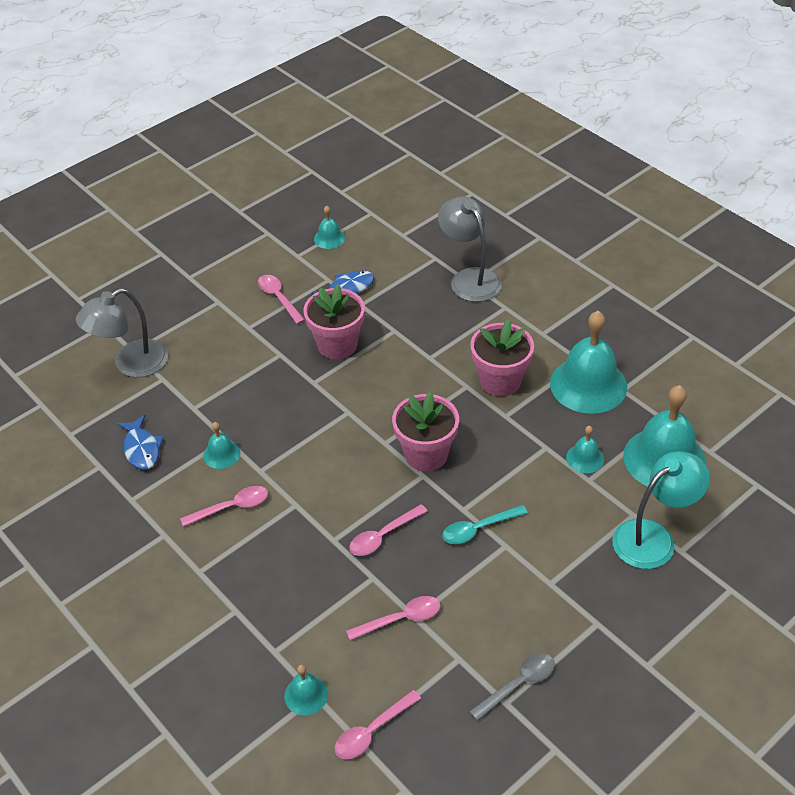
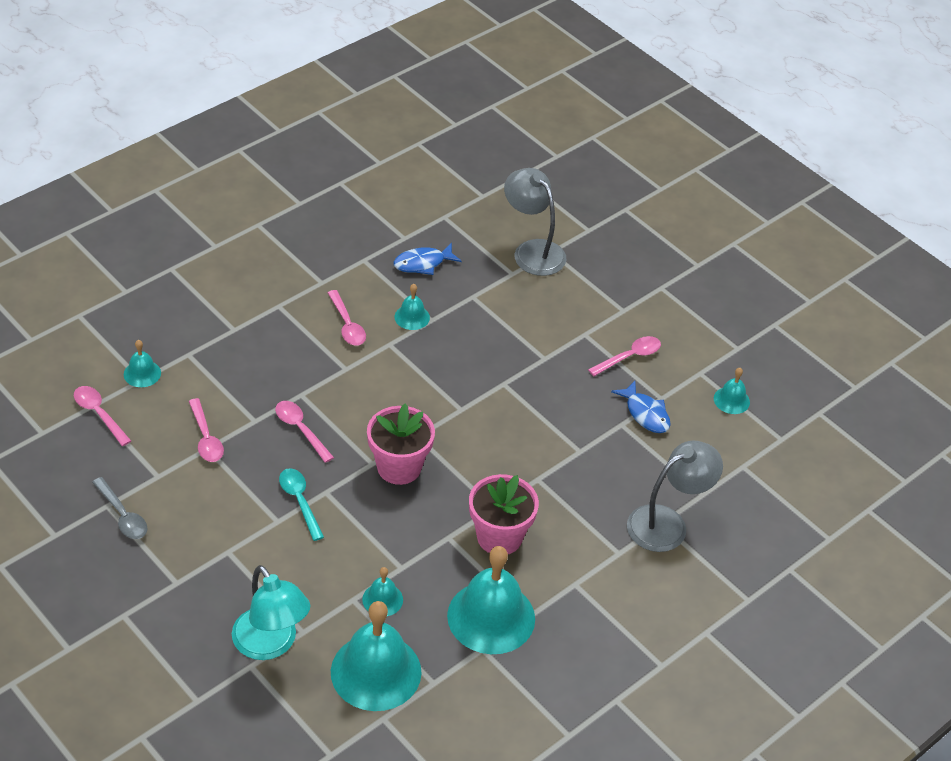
camera: 85 degrees right, 0 degrees up
(337, 345) = (557, 403): pink flower pot -> none

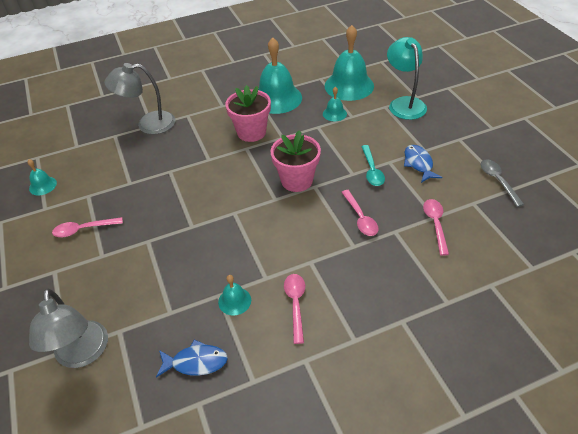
camera: 155 degrees left, 0 degrees up
(99, 414) = (525, 259): pink spoon -> none
(142, 373) = (490, 290): turquoise bell -> none
(645, 413) = (107, 187): blue fish -> blue fish (418, 164)

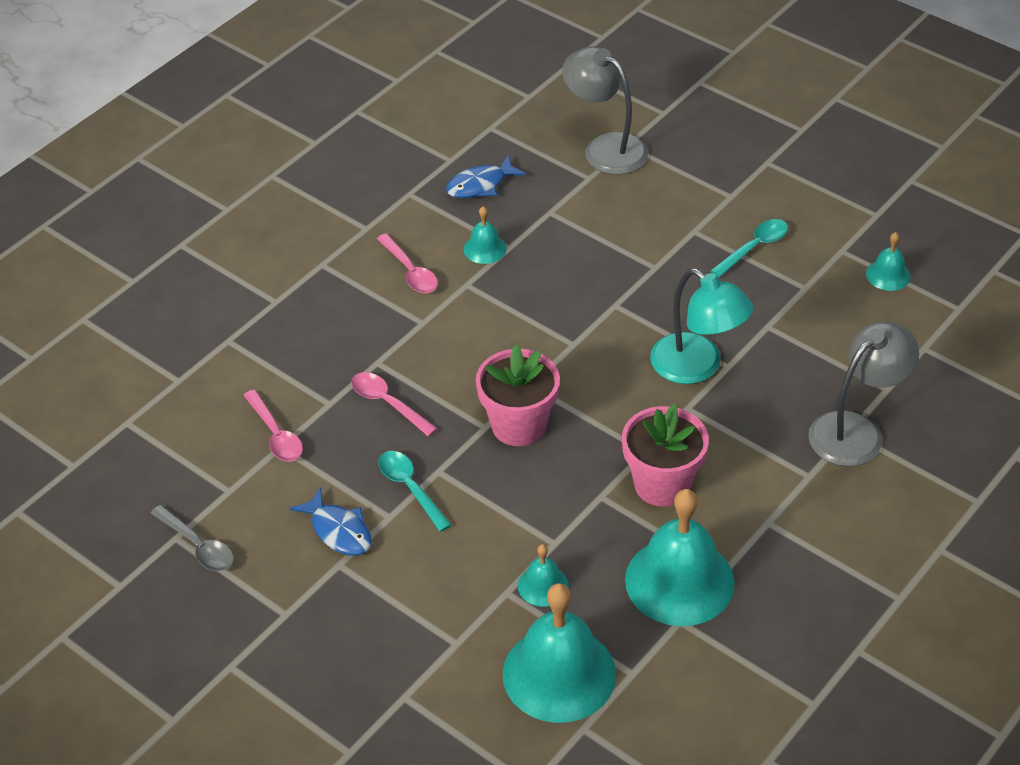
camera: 150 degrees right, 0 degrees up
(84, 229) = (754, 248): pink spoon -> turquoise spoon
(404, 103) = (422, 666): turquoise lamp -> turquoise lamp (697, 367)

